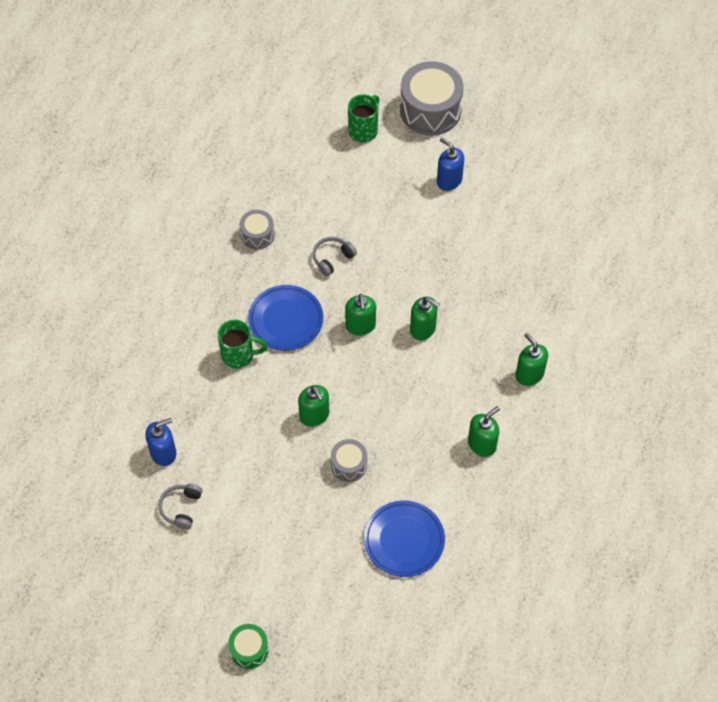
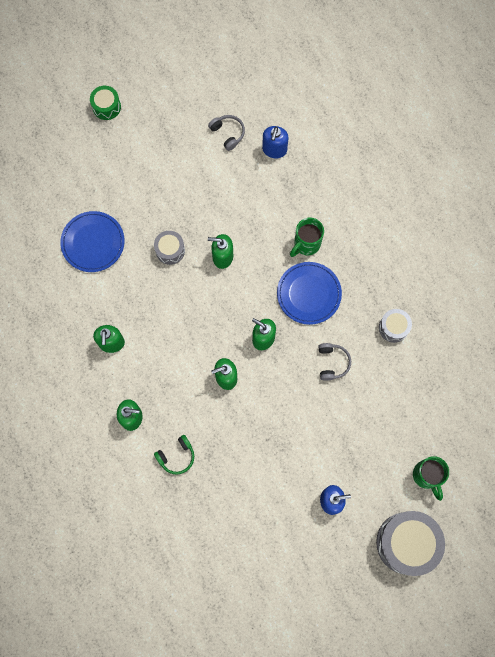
camera: 130 degrees right, 15 degrees up
(526, 315) = (176, 456): none -> green headphones

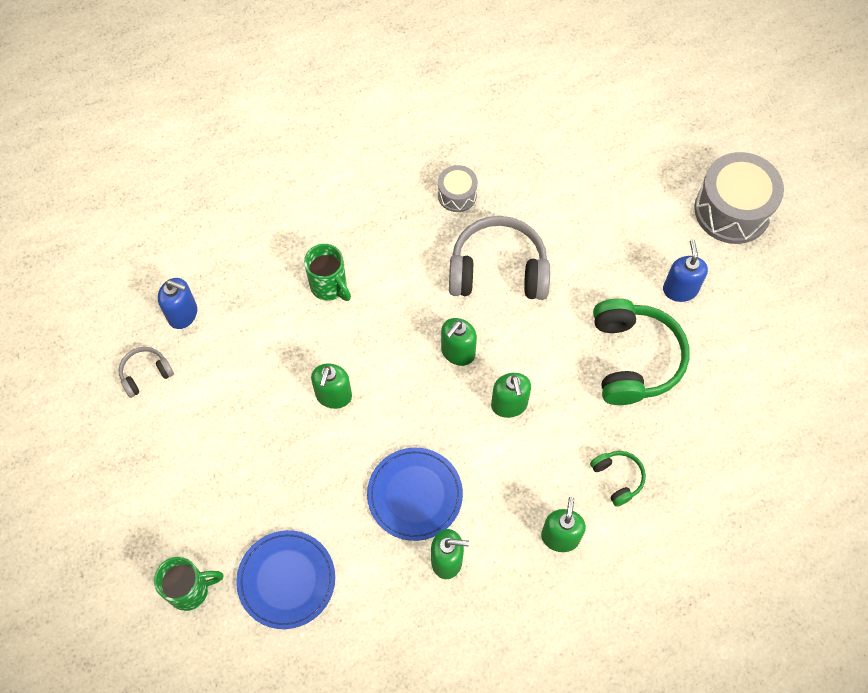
camera: 85 degrees left, 10 degrees down
(106, 107) = (65, 547): green drum -> none
(170, 250) = (314, 467): grey drum -> none
(270, 466) = (633, 359): none -> green headphones
(309, 294) = (400, 290): blue plate -> blue plate (415, 495)
(332, 363) = (498, 270): grey headphones -> grey headphones, size x2.05
(427, 476) = (649, 179): green mug -> green mug (190, 590)

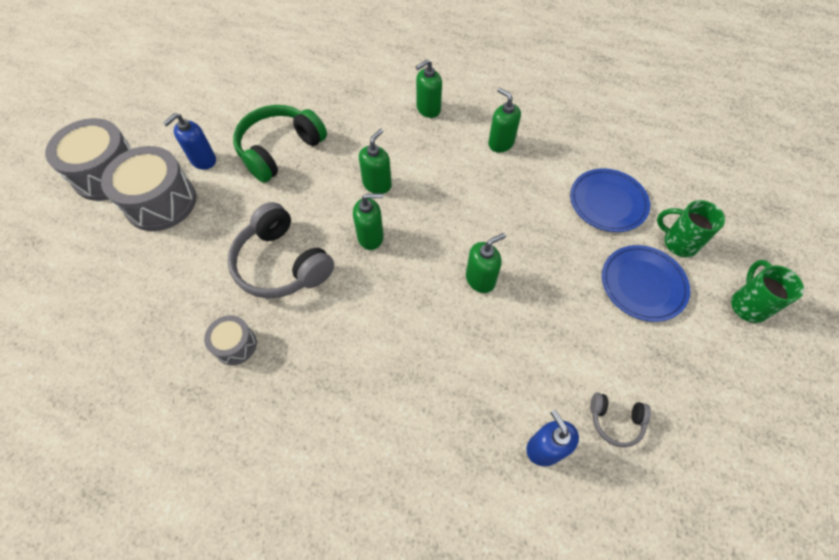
camera: 135 degrees left, 5 degrees down
(329, 286) = (405, 361): green mug -> green mug (748, 305)
(415, 495) = (486, 184): blue plate -> blue plate (643, 284)
(617, 478) = (366, 109): green headphones -> none
(655, 229) = (161, 202): none -> grey drum

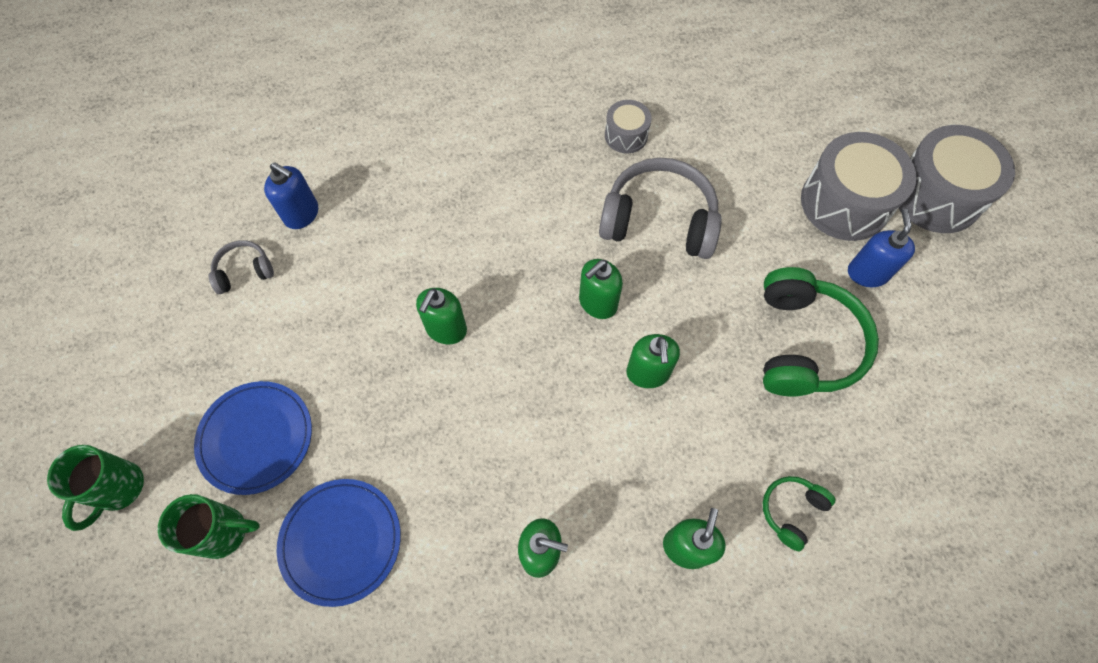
camera: 145 degrees right, 5 degrees up
(366, 95) = (791, 511): none -> green headphones
(748, 305) = (119, 489): green mug -> green mug turned 45 degrees clockwise

